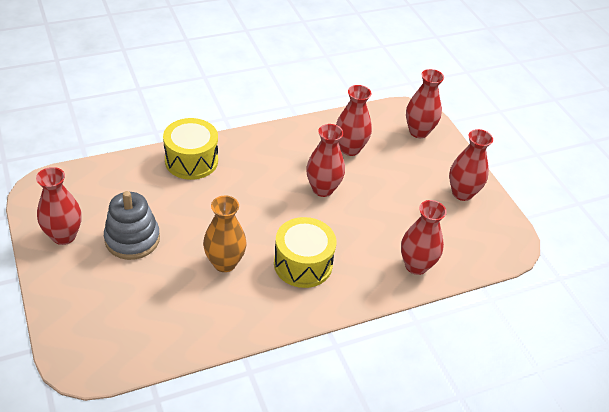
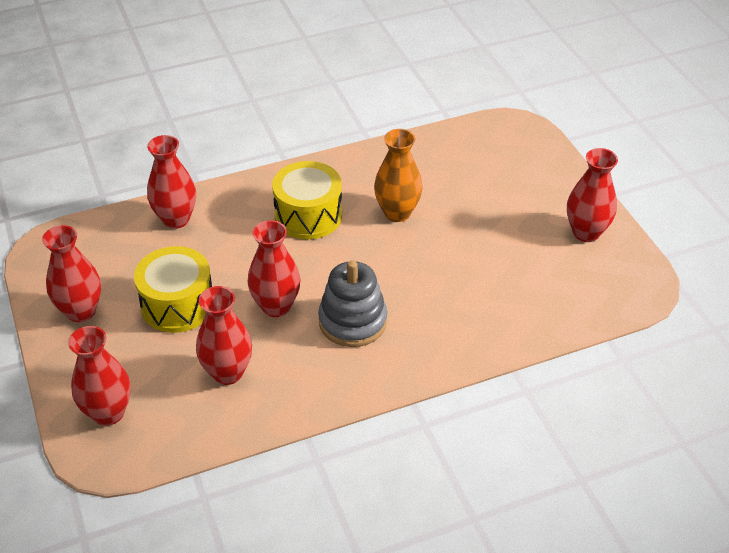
camera: 175 degrees left, 0 degrees up
(132, 239) = (507, 233): grey stacking toy -> grey stacking toy (352, 321)
(191, 161) = (460, 338): yellow drum -> yellow drum (177, 304)

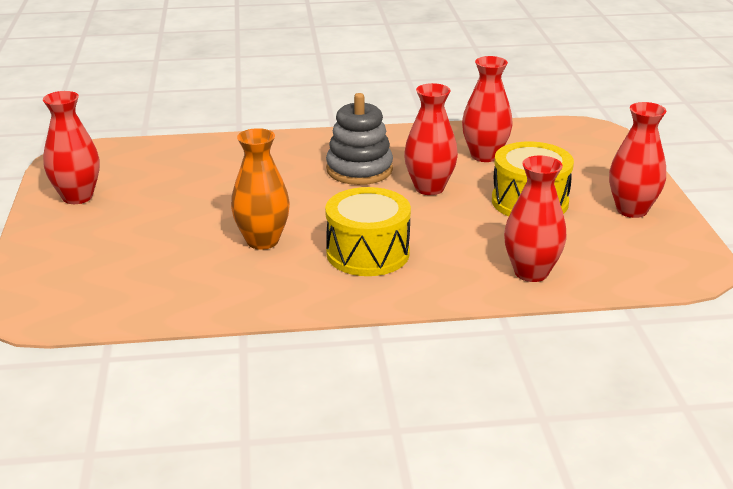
camera: 165 degrees left, 15 degrees down
(108, 413) = (590, 148): red vase -> none

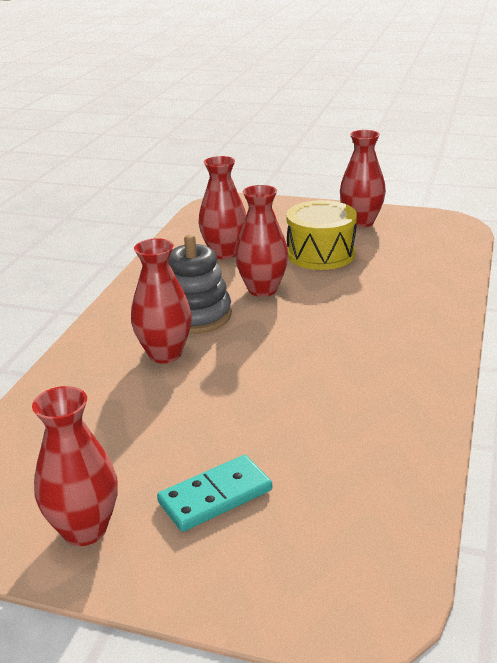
camera: 65 degrees left, 0 degrees up
(125, 232) = (215, 496): none -> turquoise domino
(262, 241) = (302, 398): orange vase -> none
(368, 253) = (362, 343): yellow drum -> none
(531, 272) = (433, 279): red vase -> red vase (165, 354)

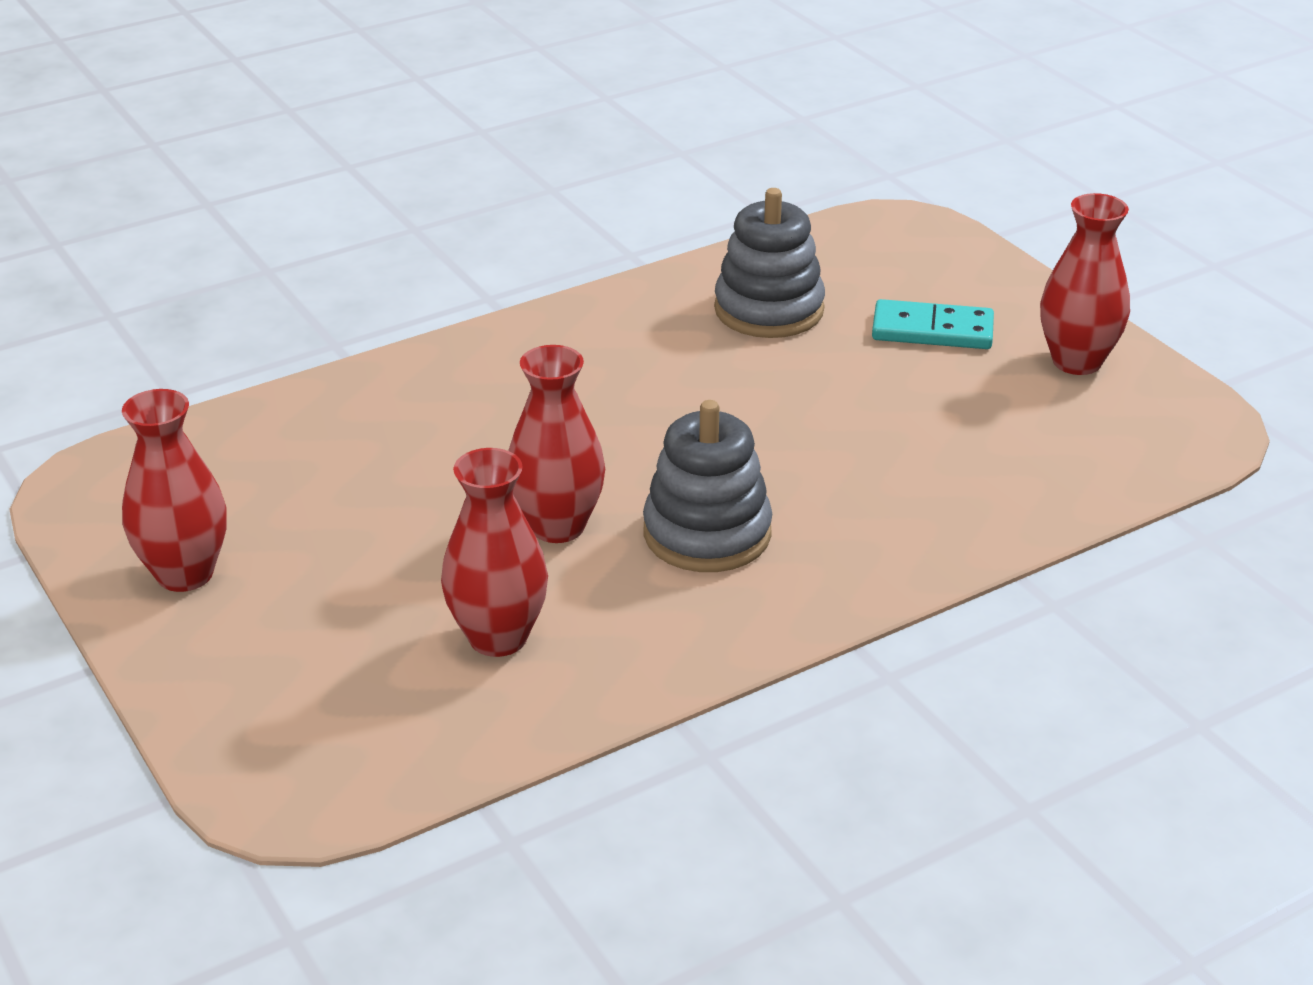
camera: 140 degrees left, 5 degrees up
(165, 354) = (817, 496): red vase -> none
(321, 254) = (370, 544): yellow drum -> none
(340, 448) = (769, 310): none -> grey stacking toy

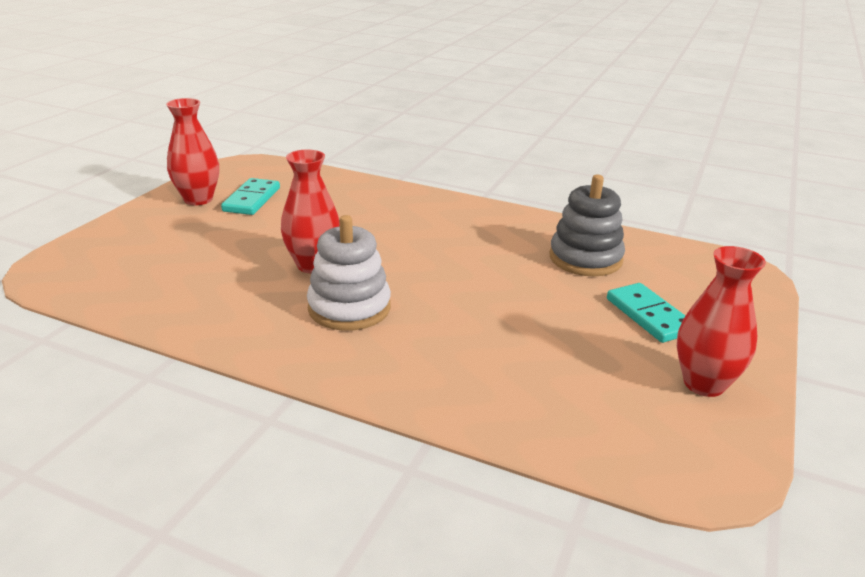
camera: 55 degrees right, 5 degrees down
(256, 518) = (251, 199): none -> turquoise domino
(498, 637) = (205, 280): red vase -> none
(707, 534) = (349, 308): grey stacking toy -> white stacking toy

